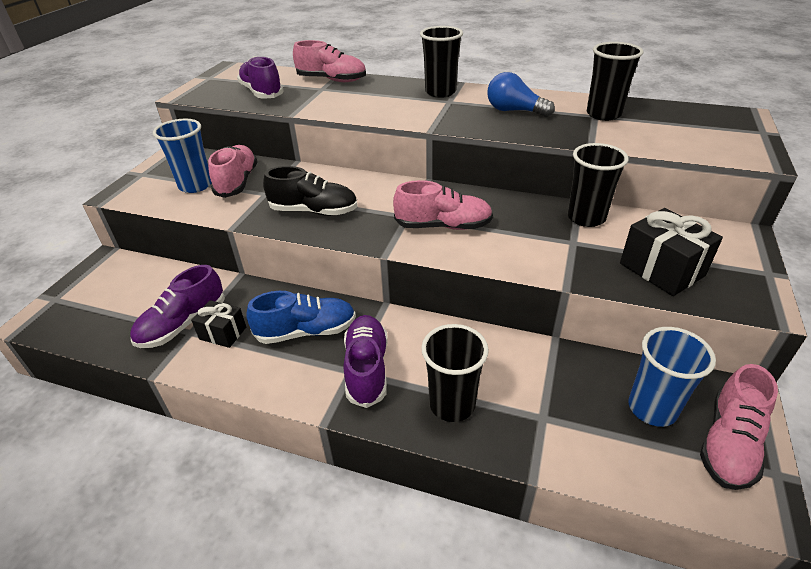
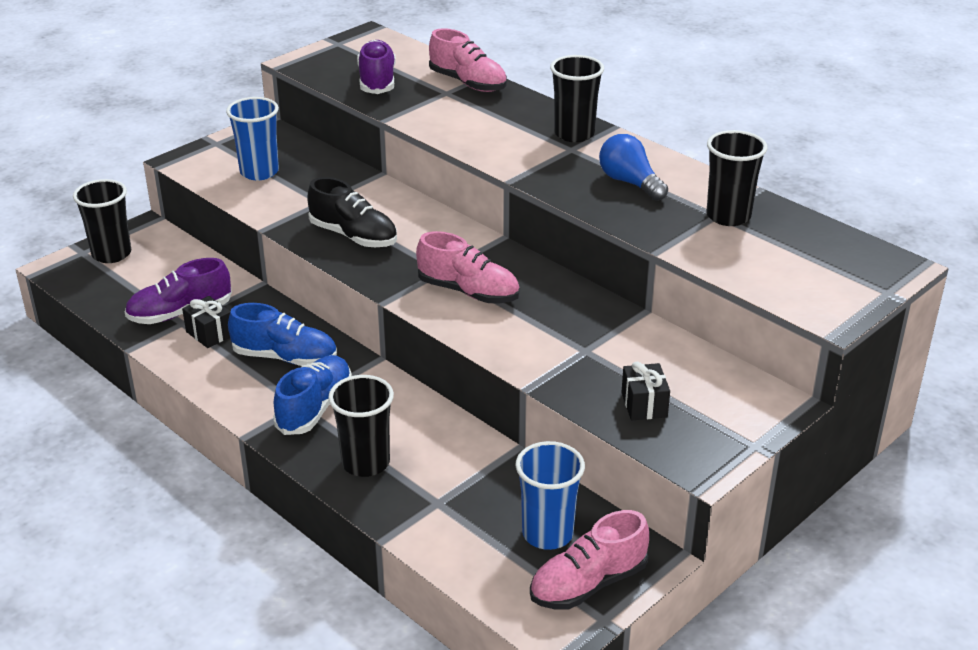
camera: 25 degrees right, 5 degrees down
(237, 182) = (302, 180): pink shoe -> none
(367, 368) = (315, 408): purple shoe -> blue shoe
(586, 218) = (629, 331): black cup -> black cup (111, 254)
(661, 269) = (644, 405): black gift -> black gift, size x0.62

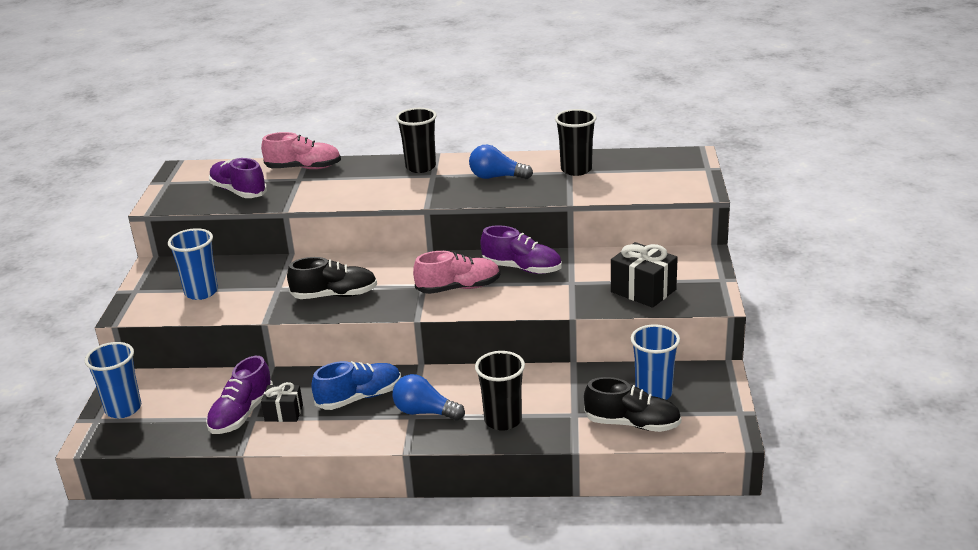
camera: 40 degrees left, 5 degrees down
(111, 254) = (123, 409): black cup -> blue cup
(315, 408) = (425, 412): blue shoe -> blue light bulb
(475, 552) = (632, 424): none -> black shoe
(560, 305) = (522, 268): none -> purple shoe
(588, 584) = (708, 402): pink shoe -> none
(644, 405) = (643, 291): black gift -> black gift, size x1.62

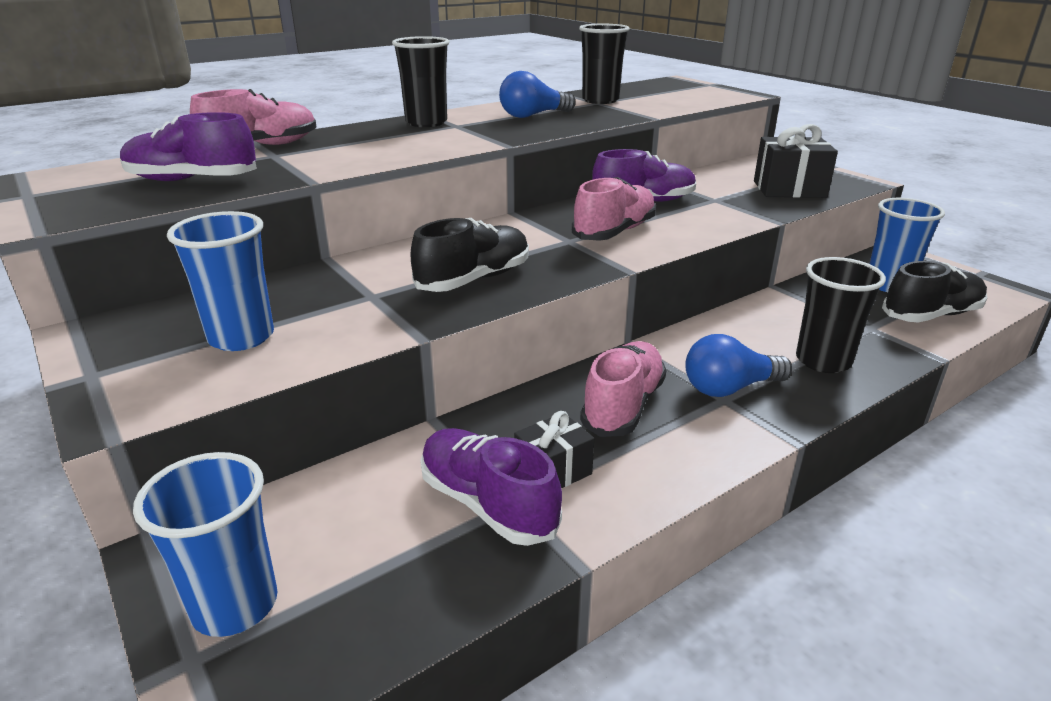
camera: 40 degrees left, 0 degrees up
(241, 414) = (487, 504): purple shoe -> purple shoe turned 150 degrees clockwise
(359, 398) = (623, 406): blue shoe -> pink shoe

